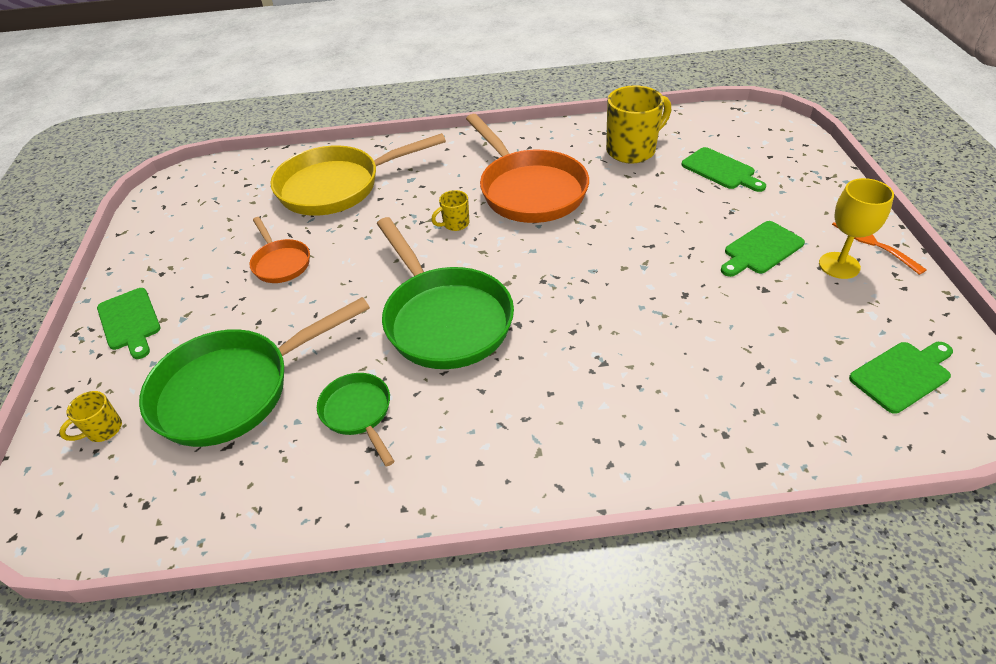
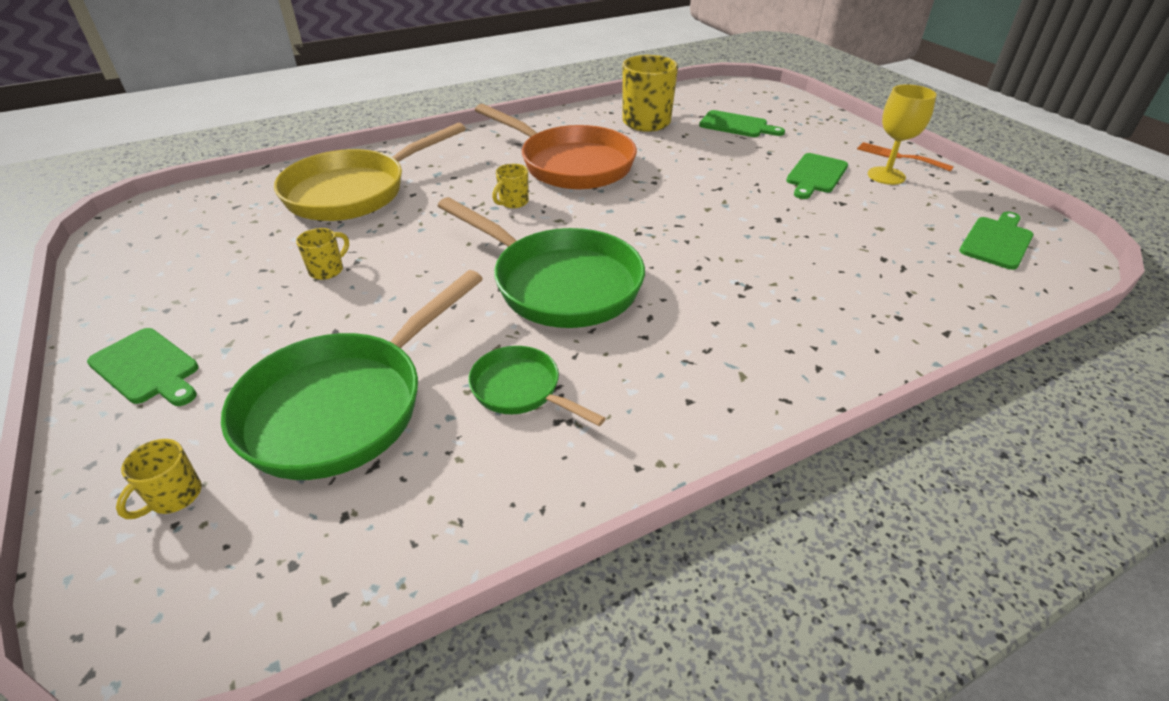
camera: 25 degrees left, 5 degrees down
(280, 263) = (327, 270): orange pan -> yellow mug

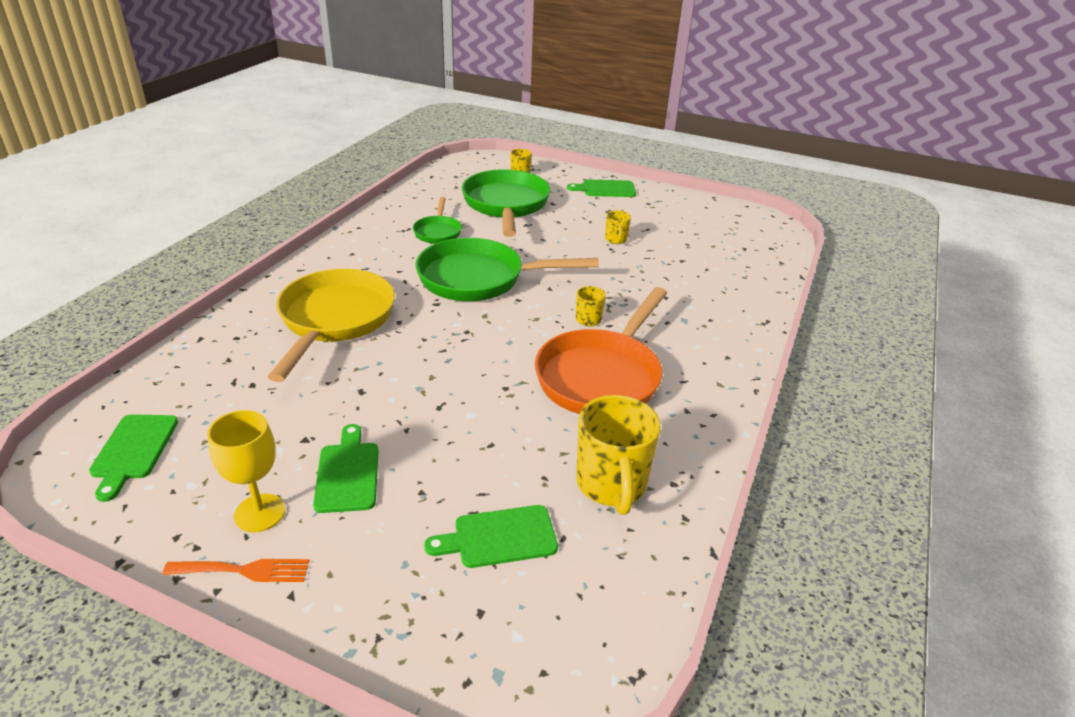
camera: 140 degrees right, 5 degrees down
(354, 191) = (704, 283): yellow pan -> yellow pan (334, 320)
(521, 390) = (438, 232): green pan -> green pan turned 90 degrees clockwise
(570, 164) = (602, 376): orange pan -> orange pan turned 60 degrees counterclockwise

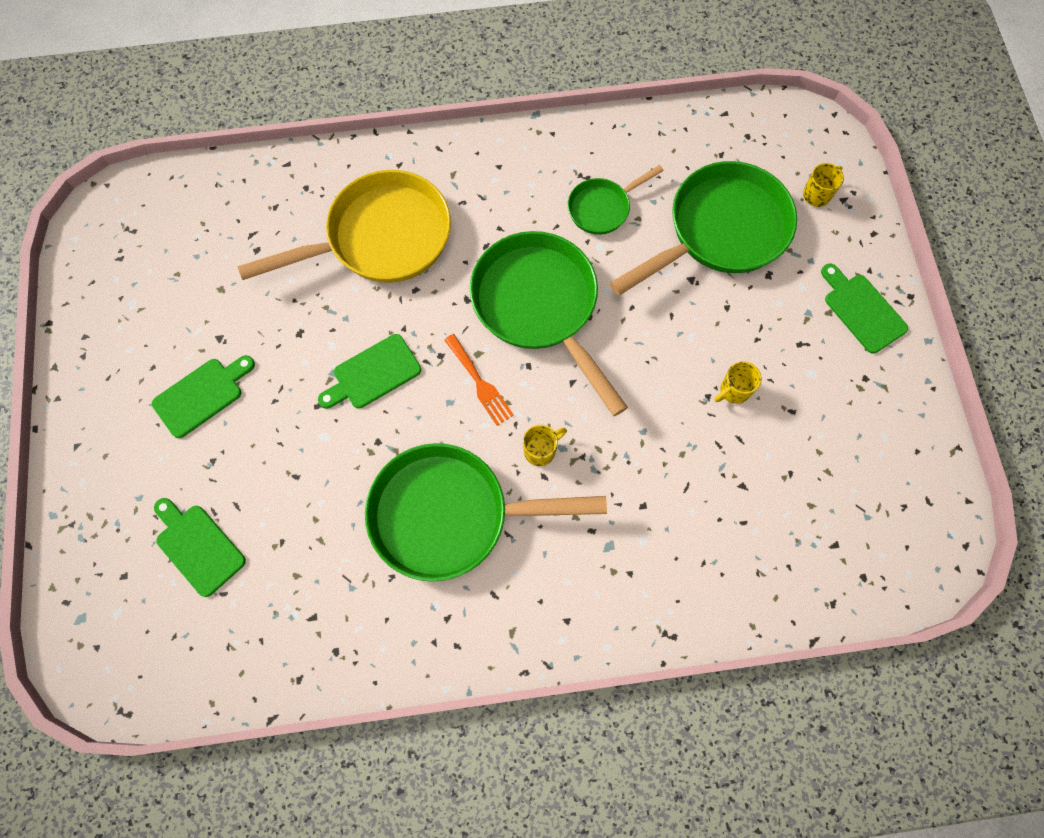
camera: 60 degrees right, 35 degrees up
(133, 450) = (141, 238): green cutting board -> green cutting board (373, 374)
(244, 570) = (80, 401): orange fork -> orange fork (480, 383)
(260, 513) = (132, 369): yellow goblet -> none
(602, 376) = (450, 515): orange pan -> green pan
(611, 485) = (303, 600): yellow mug -> none

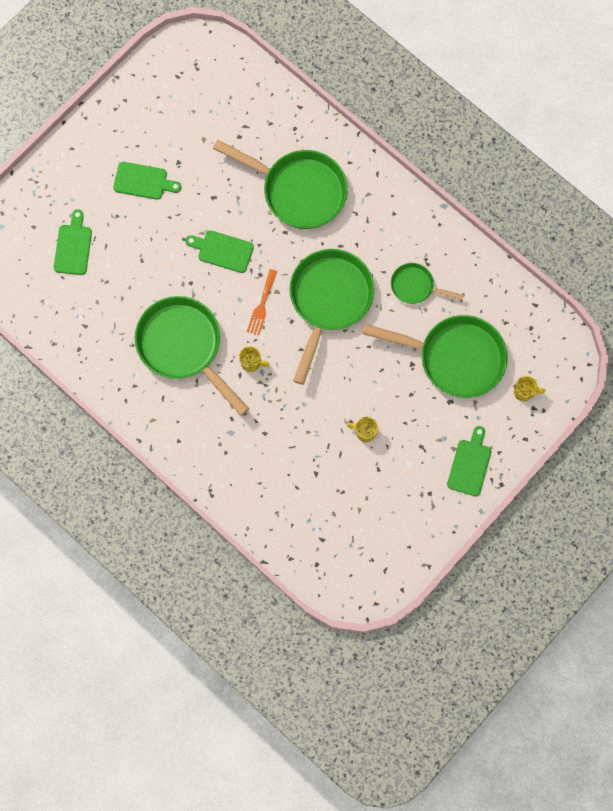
camera: 50 degrees right, 5 degrees up
(380, 238) = (298, 190): yellow pan -> green pan

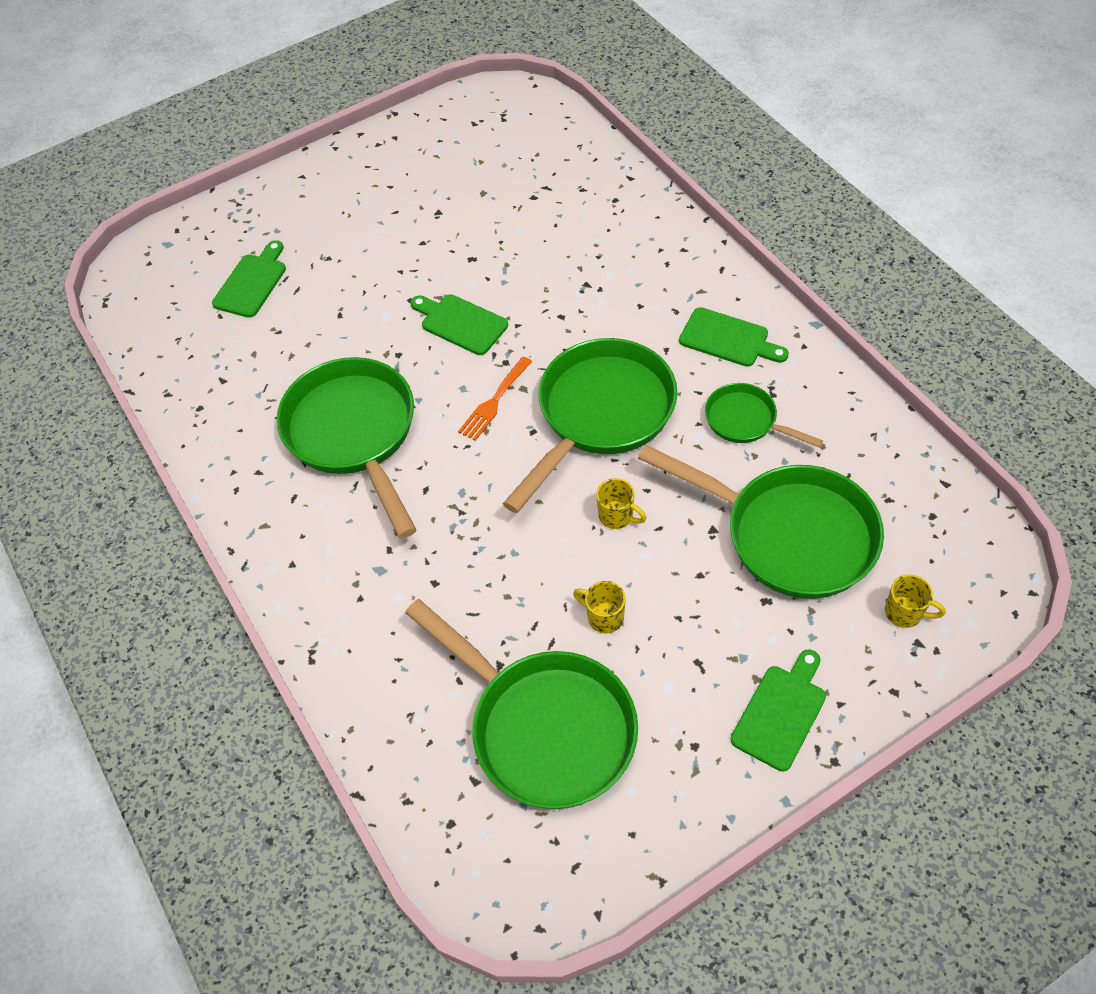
camera: 20 degrees right, 20 degrees down
(143, 181) = (381, 225): green cutting board -> green cutting board (728, 339)
(251, 363) = (450, 476): yellow mug -> yellow mug (617, 516)
(298, 190) = (597, 270): green pan -> green pan (544, 727)

